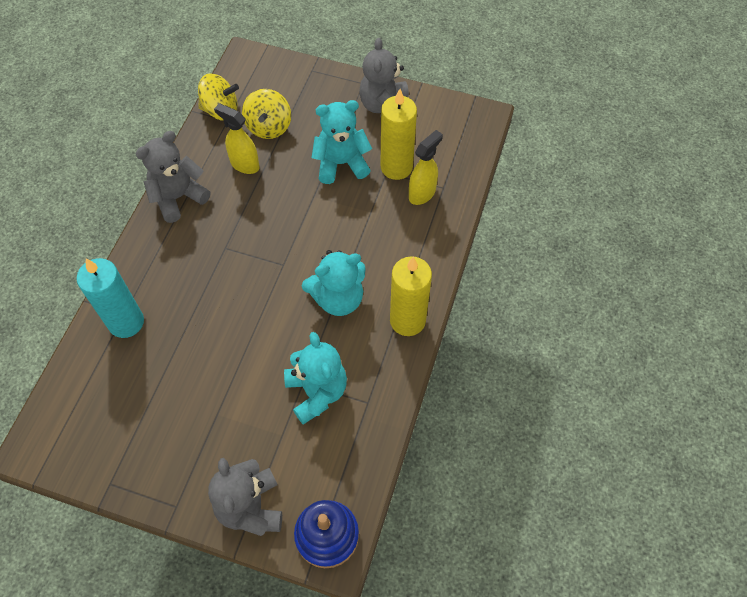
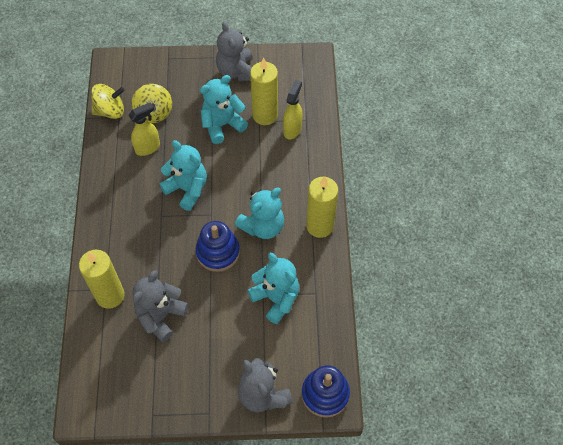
camera: 20 degrees left, 0 degrees up
(126, 322) = (110, 295): turquoise candle -> yellow candle
(178, 197) = (107, 189): grey teddy bear -> grey teddy bear (161, 316)
(244, 164) = (148, 148): yellow spray bottle -> yellow spray bottle turned 135 degrees clockwise
(268, 226) = (187, 189): none -> turquoise teddy bear
(271, 312) = (218, 252): none -> blue stacking toy

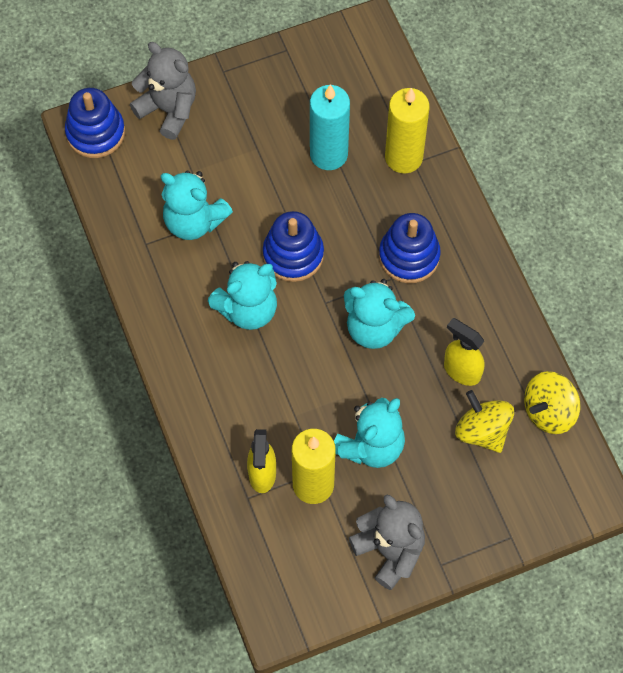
camera: 160 degrees right, 5 degrees up
(143, 226) = (409, 256): none -> blue stacking toy
(148, 148) = (461, 371): yellow spray bottle -> yellow spray bottle turned 90 degrees clockwise
(161, 316) = (328, 154): grey teddy bear -> turquoise candle
(262, 226) = (248, 309): turquoise teddy bear -> turquoise teddy bear turned 150 degrees counterclockwise
(320, 226) = (170, 335): yellow candle -> none

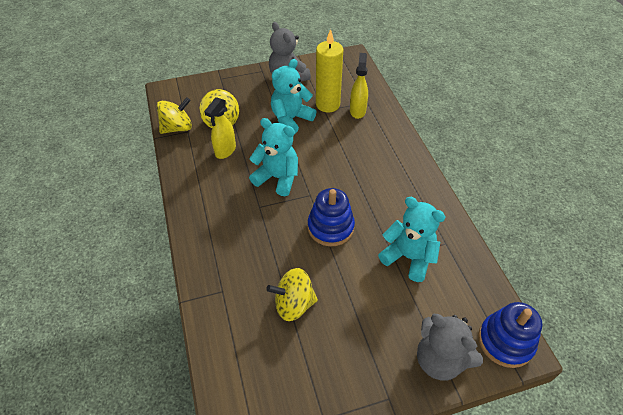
camera: 175 degrees left, 15 degrees down
(248, 309) = (365, 194): turquoise teddy bear -> none
(328, 154) = (294, 304): turquoise candle -> yellow spinning top
(403, 157) = (229, 296): yellow candle -> none
(409, 256) = (243, 220): blue stacking toy -> none
(461, 371) = (225, 151): yellow spray bottle -> yellow spray bottle turned 75 degrees clockwise

